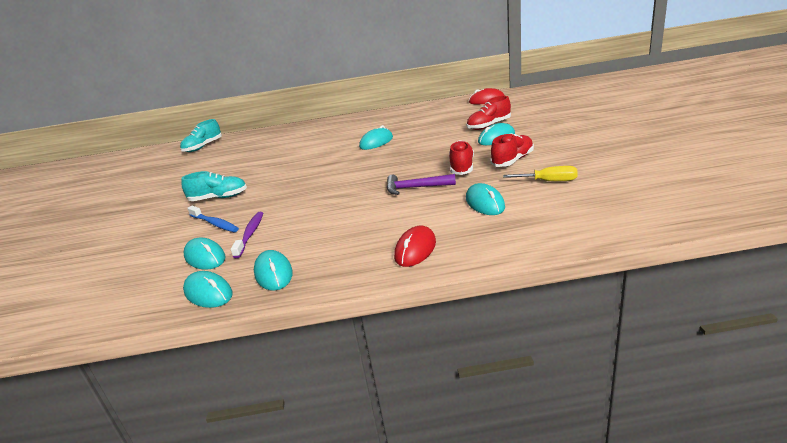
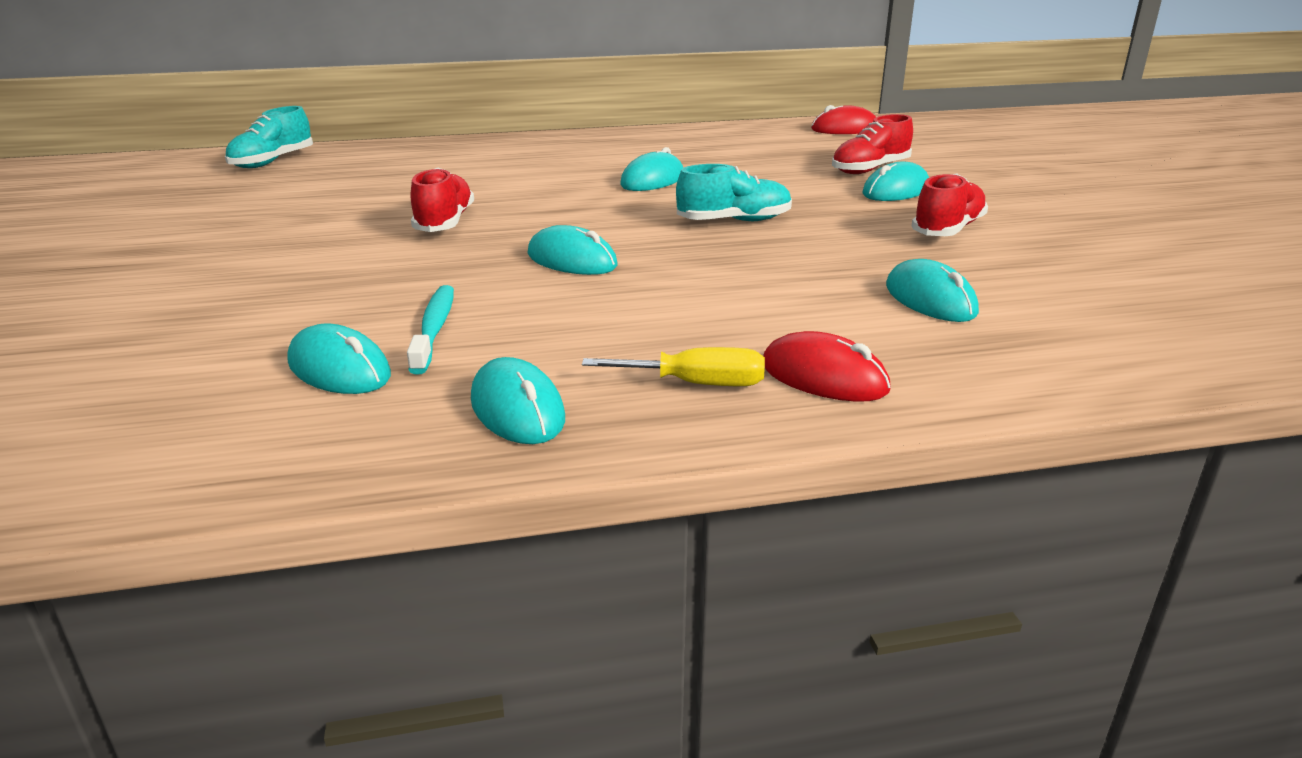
camera: 10 degrees left, 0 degrees up
(208, 293) = (370, 444): turquoise mouse -> turquoise mouse (572, 260)
(215, 224) = (343, 304): blue toothbrush -> none
(218, 198) = (337, 256): turquoise shoe -> turquoise shoe (734, 221)
(250, 234) = (434, 329): purple toothbrush -> turquoise toothbrush
(415, 188) = (771, 264): purple hammer -> none
(415, 249) = (824, 377): red mouse -> red mouse turned 75 degrees counterclockwise
(462, 167) = (850, 234): red shoe -> red shoe (444, 222)
(549, 181) = (1040, 269): yellow screwdriver -> yellow screwdriver (696, 384)

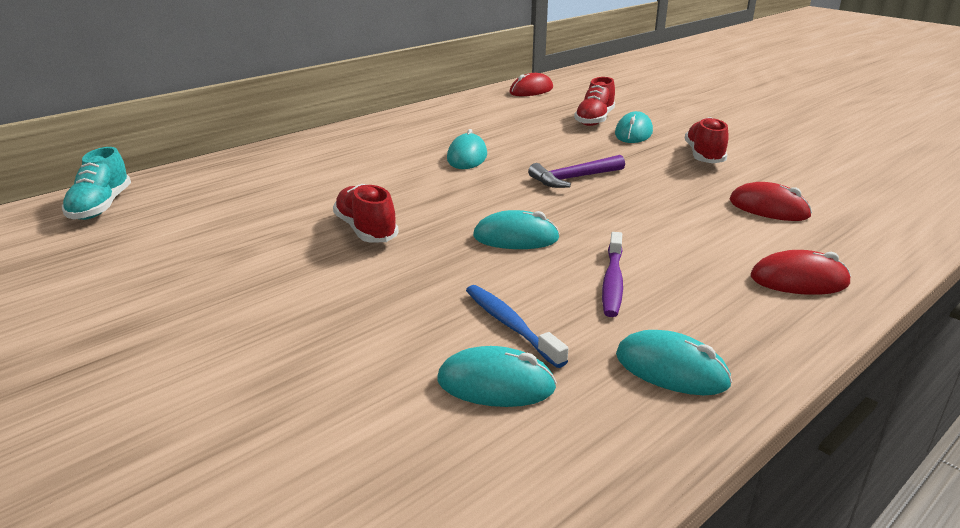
camera: 30 degrees left, 0 degrees up
(434, 329) = (510, 325): turquoise toothbrush -> blue toothbrush
(600, 321) = (612, 282): none -> purple toothbrush
(696, 384) = (742, 310): yellow screwdriver -> none
(734, 221) = (573, 178): turquoise shoe -> purple hammer
(930, 299) = (768, 208): turquoise mouse -> red mouse

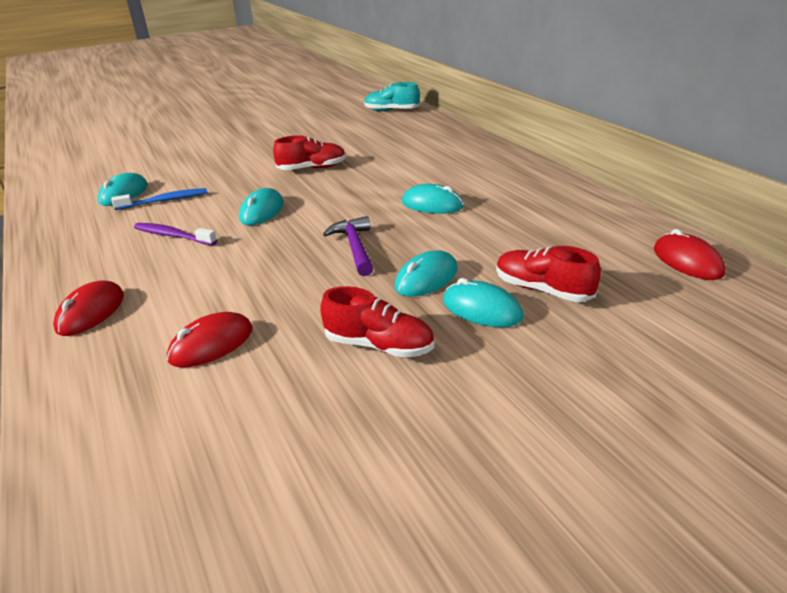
camera: 105 degrees right, 5 degrees up
(671, 369) = (75, 237): turquoise mouse -> turquoise mouse (426, 278)

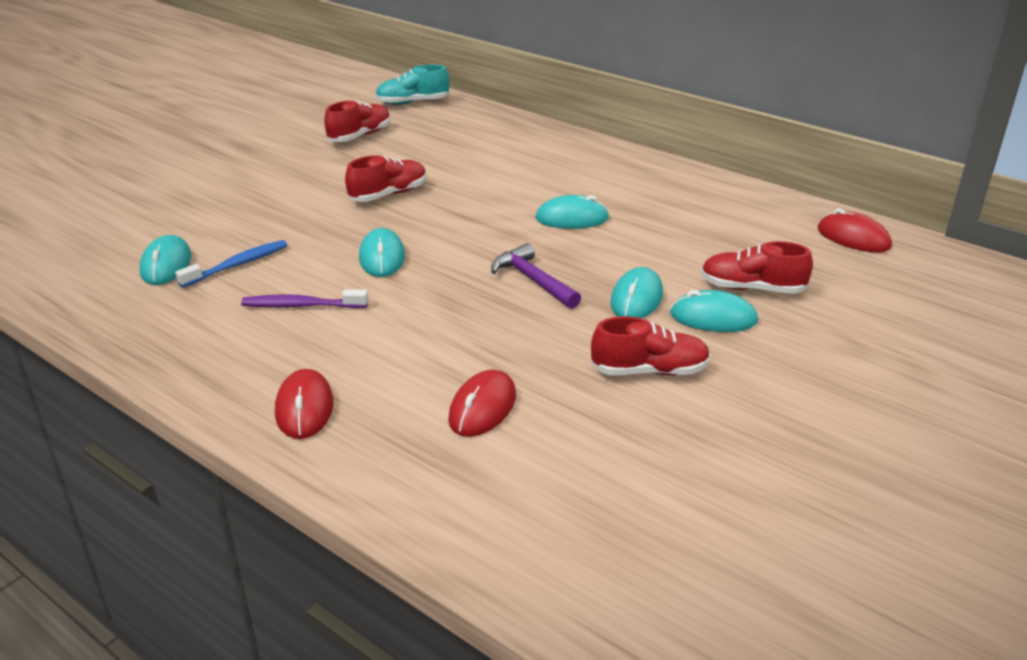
camera: 25 degrees left, 0 degrees up
(333, 128) = (360, 136): none -> red shoe

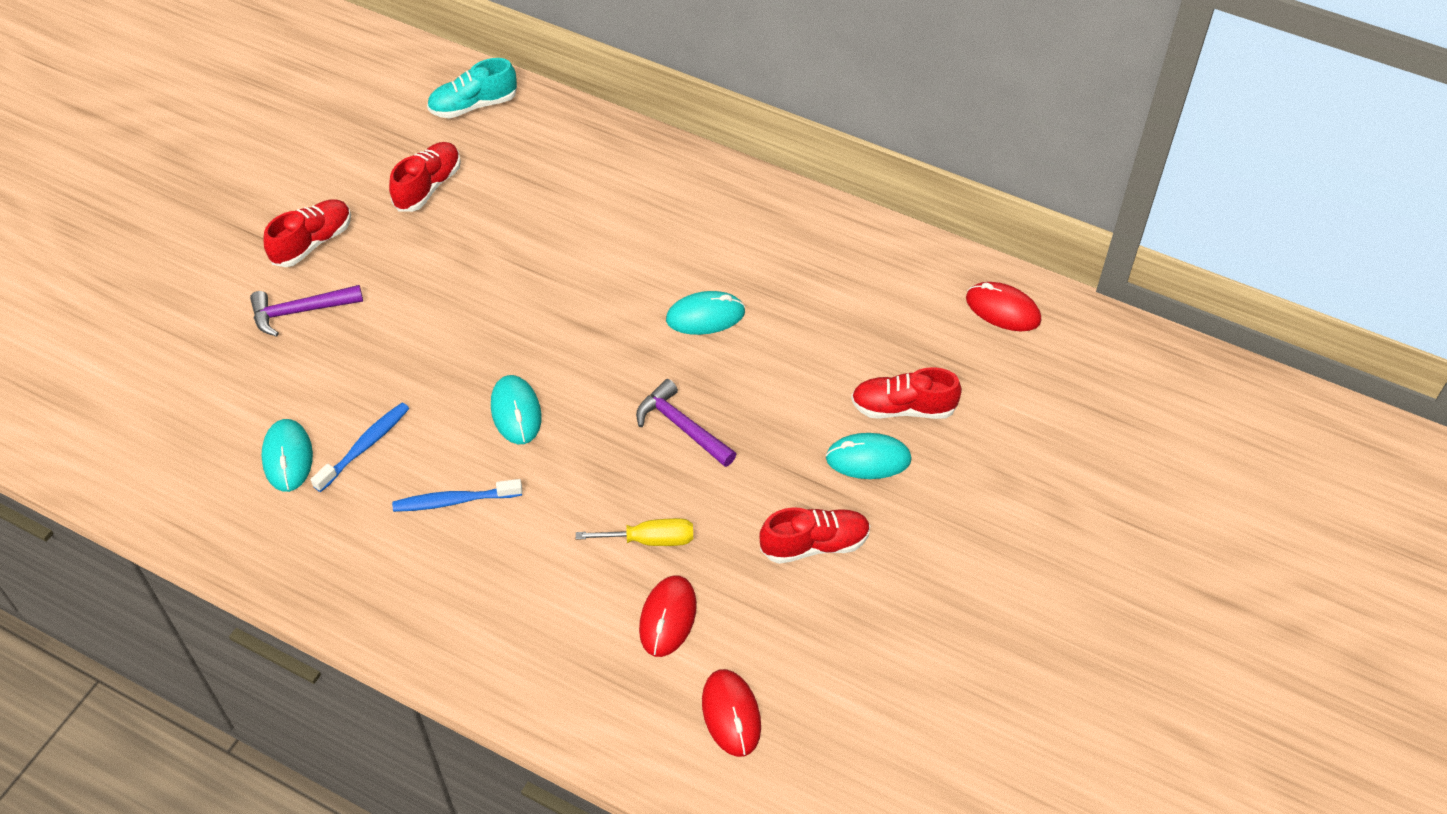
camera: 10 degrees left, 20 degrees up
(223, 187) = (300, 311): none -> purple hammer
(302, 305) = (454, 501): purple toothbrush -> blue toothbrush
(304, 408) = (502, 644): red mouse -> red mouse (731, 714)
(388, 194) = (493, 299): red shoe -> red shoe (312, 242)
(481, 350) = (650, 540): none -> yellow screwdriver
(636, 299) = (790, 441): turquoise mouse -> none

